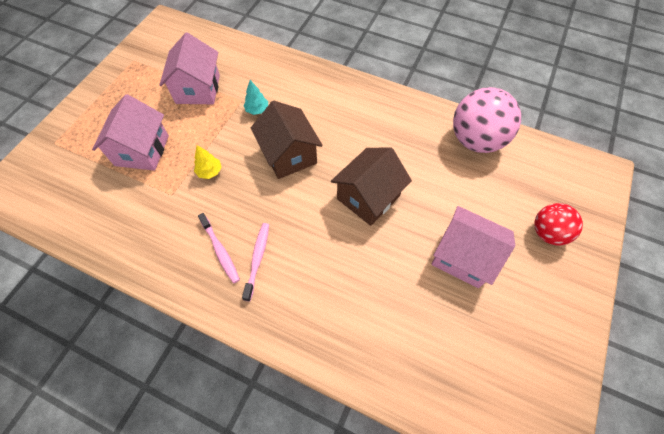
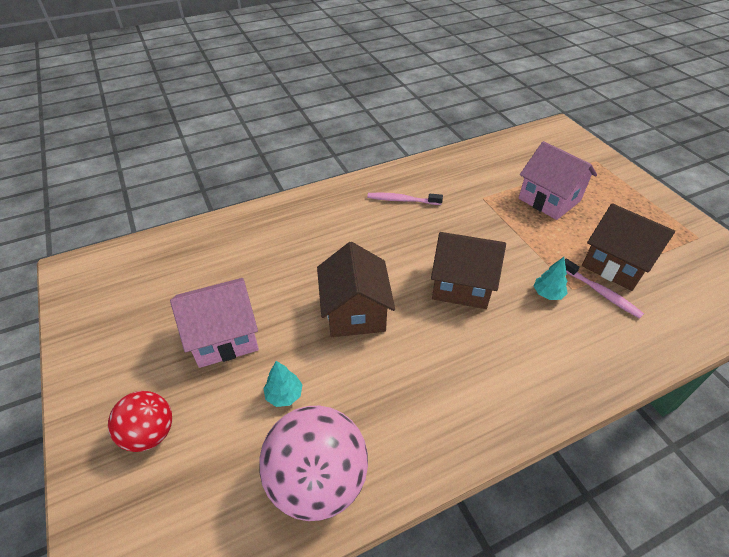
camera: 130 degrees right, 15 degrees down
(198, 89) = (615, 264): pink house -> brown house
(209, 172) = (488, 226): yellow tree -> none
(257, 259) = (373, 214): pink toothbrush -> pink toothbrush (600, 292)
(457, 188) = (284, 395): none -> turquoise tree

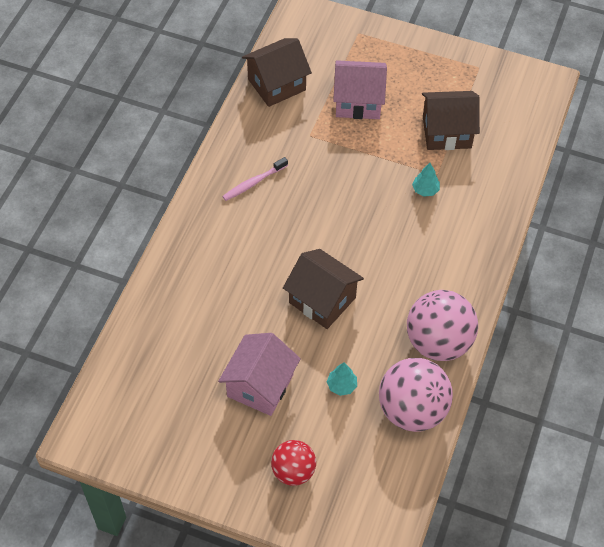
camera: 45 degrees left, 10 degrees up
(420, 435) = (438, 342): none -> pink ball
(461, 285) = (368, 225): brown house -> brown house (277, 84)
(600, 292) = (455, 164): pink toothbrush -> none

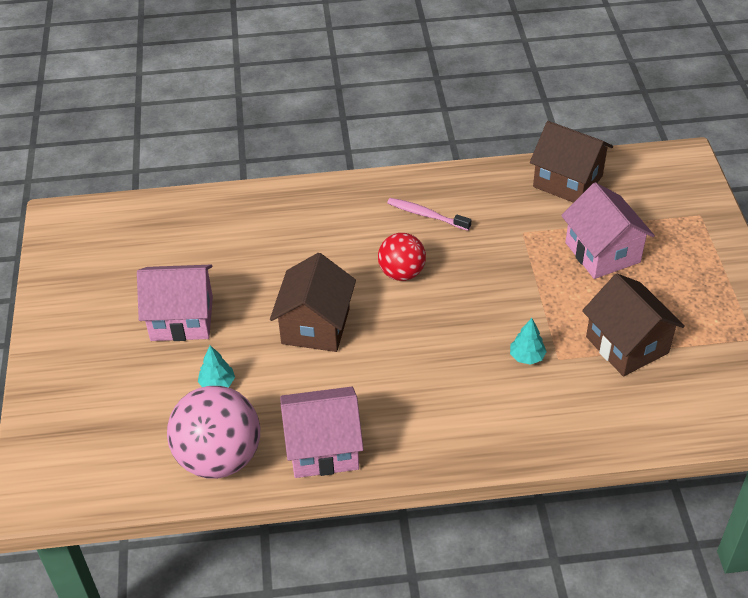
camera: 65 degrees right, 10 degrees down
(293, 471) = (93, 384): red ball -> red ball (401, 273)
(438, 342) = (323, 448): pink ball -> pink house

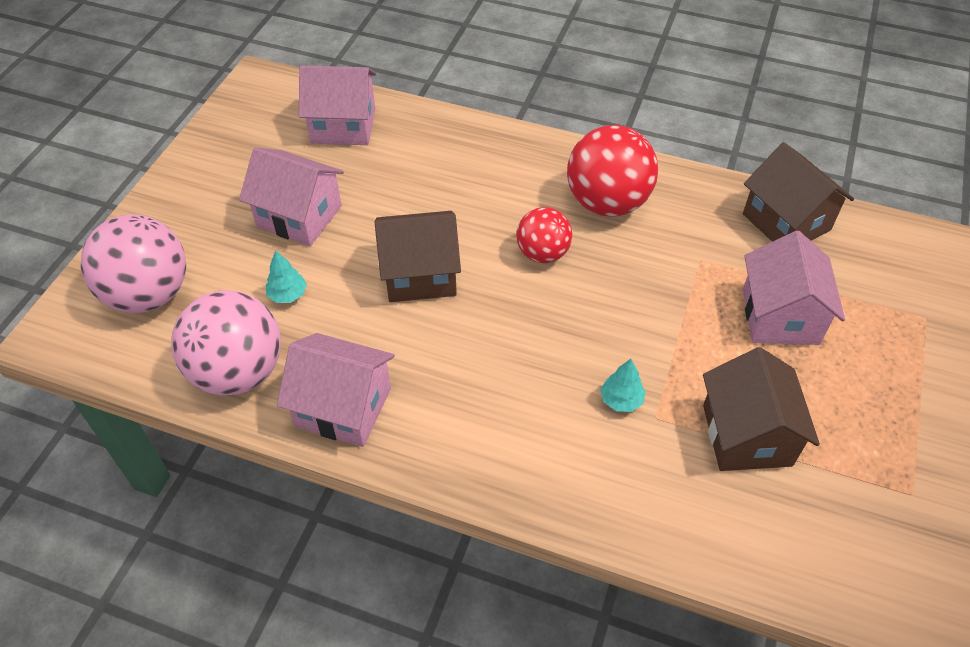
camera: 25 degrees right, 5 degrees up
(95, 431) = (149, 294): none -> pink ball
(166, 230) = (343, 126): none -> pink house
(315, 326) = (420, 274): brown house -> brown house turned 45 degrees clockwise
(426, 215) = (607, 203): pink toothbrush -> red ball

